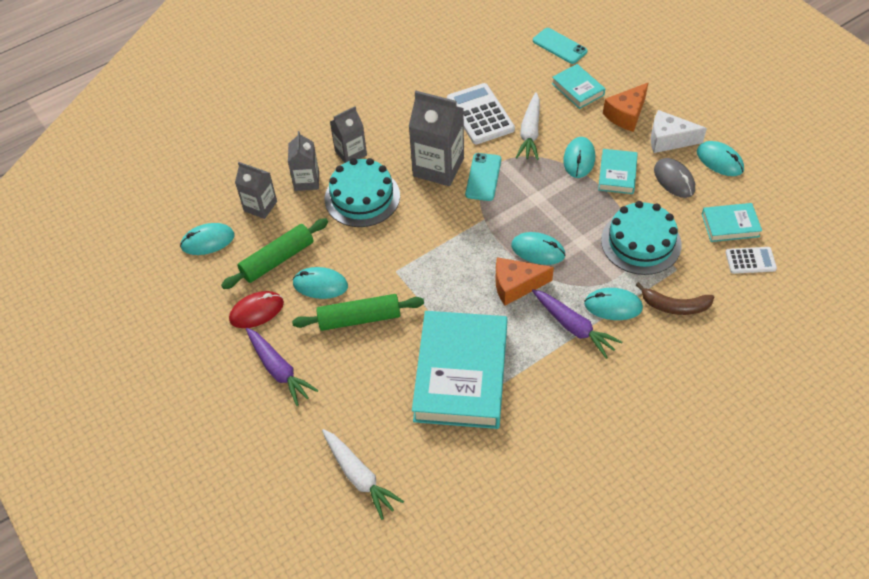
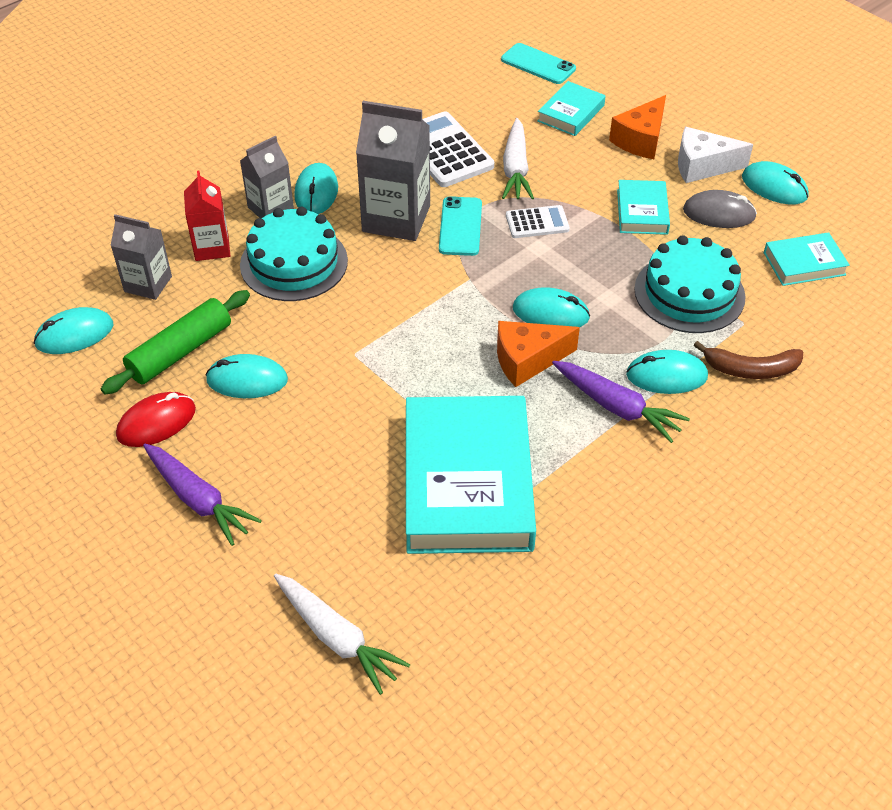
camera: 10 degrees left, 5 degrees down
(306, 181) = (212, 247): grey carton -> red carton
(359, 318) = (309, 420): green rolling pin -> none
(578, 89) = (571, 113): turquoise book -> turquoise book turned 75 degrees clockwise
(579, 159) = (587, 197): turquoise mouse -> turquoise mouse (316, 192)
(674, 180) = (719, 213): grey mouse -> grey mouse turned 45 degrees counterclockwise
(750, 260) = (840, 305): white calculator -> white calculator (537, 222)

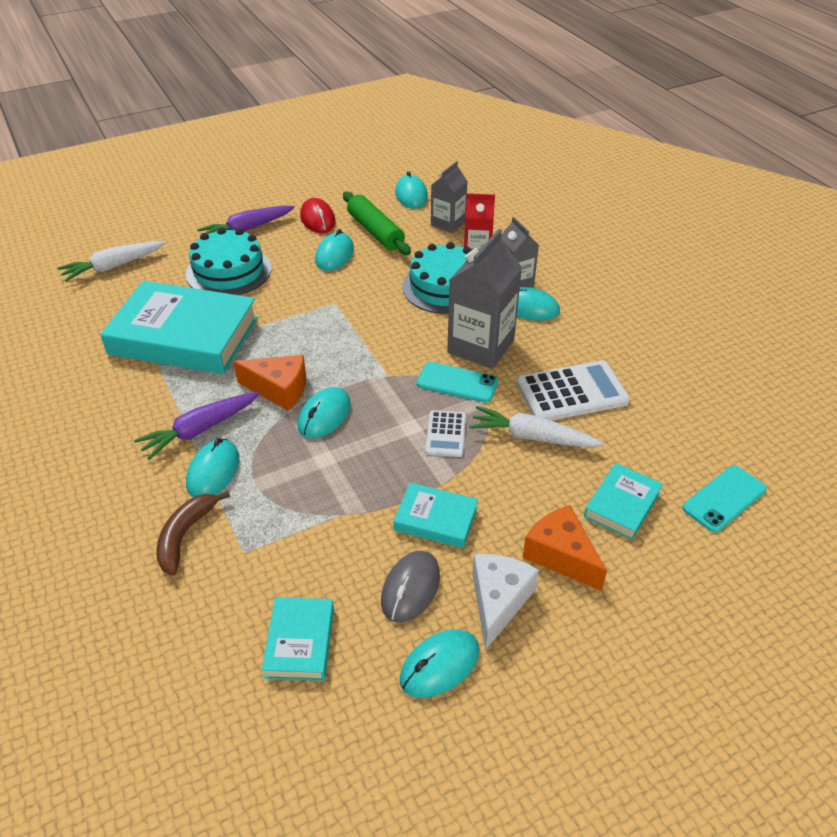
camera: 105 degrees right, 5 degrees down
(527, 360) = (279, 390): orange cheese -> orange cheese turned 105 degrees clockwise
(571, 113) = (622, 504): turquoise book -> turquoise book turned 75 degrees clockwise
(689, 293) = (303, 521): turquoise cake -> turquoise cake (228, 271)

